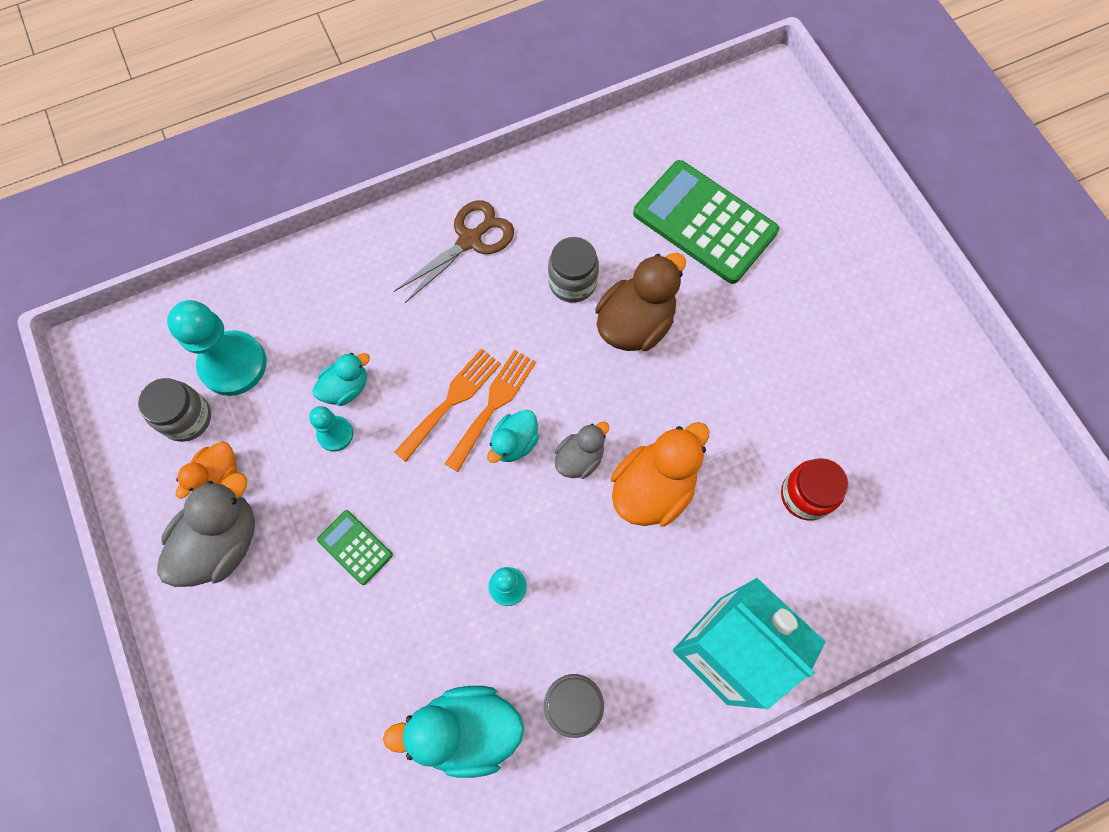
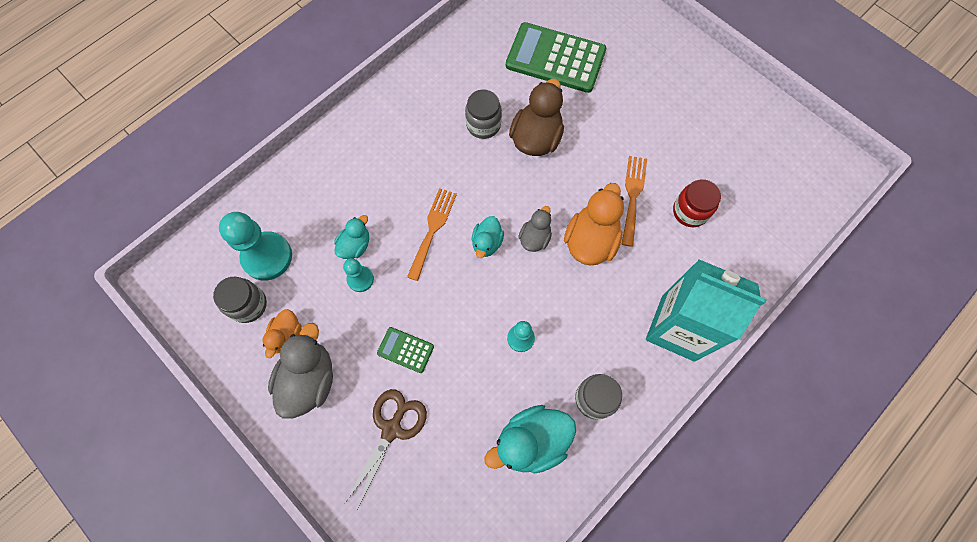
camera: 20 degrees left, 0 degrees up
(470, 240) = (402, 119): brown scissors -> brown scissors (392, 429)
(493, 405) = (462, 223): orange fork -> orange fork (633, 196)

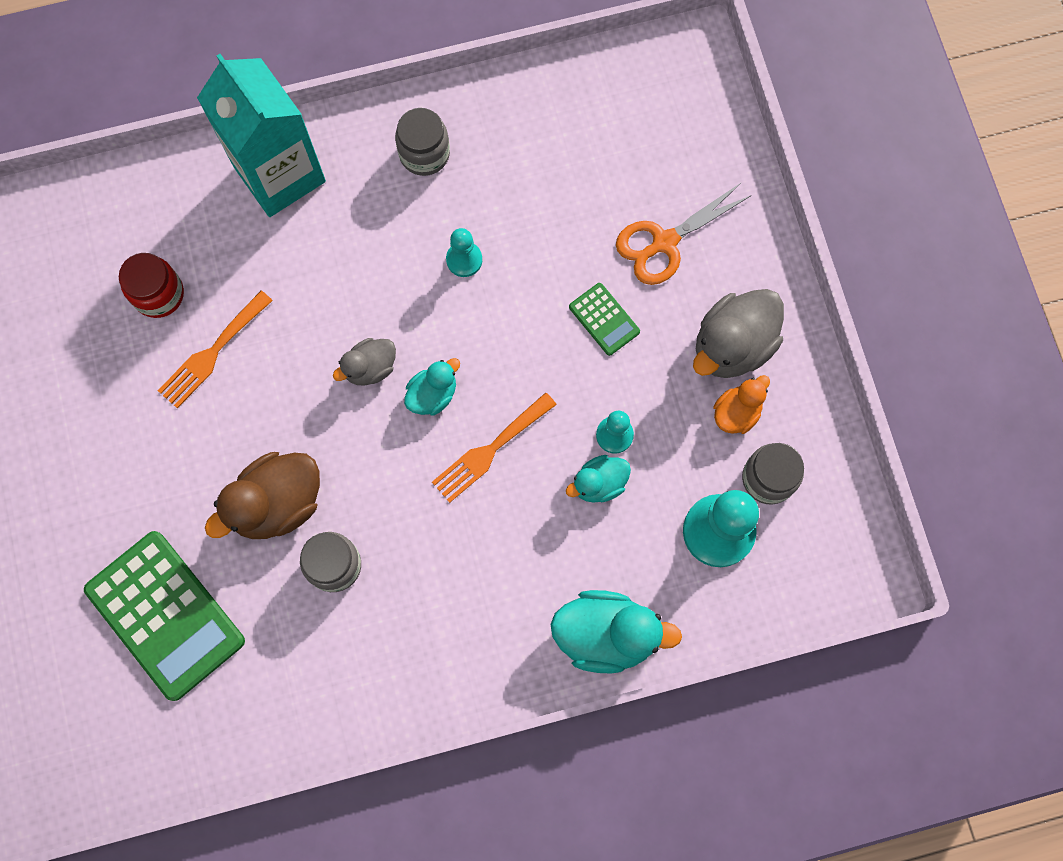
camera: 150 degrees left, 5 degrees up
(392, 429) = (664, 242): brown scissors -> orange scissors
(531, 441) = (520, 149): turquoise duck -> turquoise duck (606, 634)
(590, 240) = (305, 326): orange duck -> none

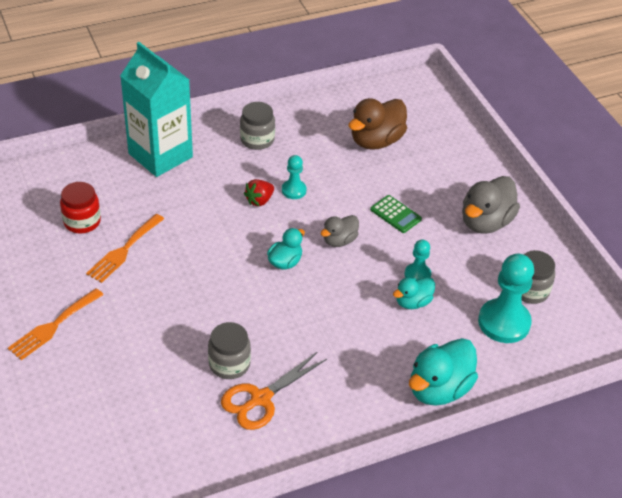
camera: 10 degrees left, 30 degrees down
(165, 615) = (103, 405): green calculator -> none
(277, 503) = (182, 331): brown duck -> brown duck (376, 141)
(370, 368) = (238, 251): grey duck -> grey duck (339, 240)
(412, 276) = (259, 200): none -> red strawberry
(490, 450) = (331, 290): orange fork -> orange fork (53, 326)
(606, 634) = (439, 389): turquoise duck -> turquoise duck turned 135 degrees clockwise
(664, 242) = (426, 173): orange scissors -> orange scissors (260, 399)
(736, 412) = (498, 257): orange duck -> none

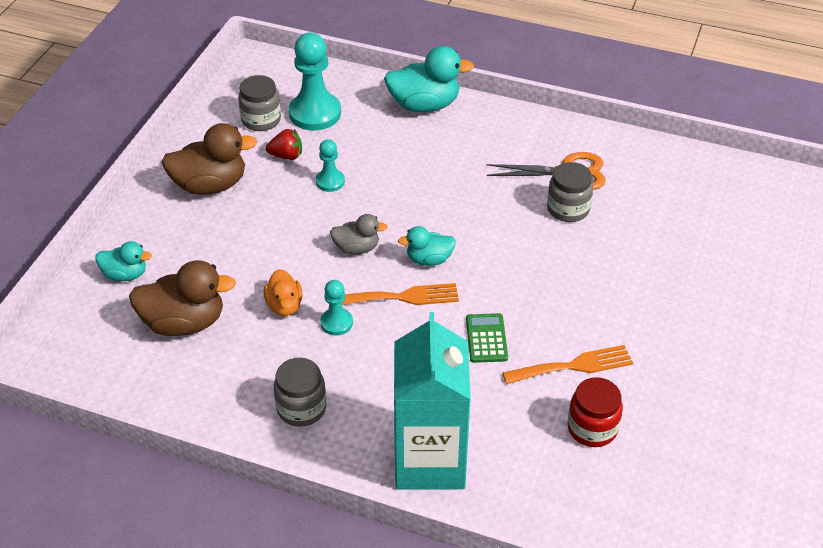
camera: 135 degrees left, 0 degrees up
(53, 326) = (703, 331): orange fork -> orange fork (402, 297)
(259, 200) = (383, 334): red strawberry -> red strawberry (286, 156)
(335, 181) = (284, 305): none -> orange duck
(395, 214) = (275, 239): green calculator -> green calculator (486, 338)
(413, 302) = (363, 165): turquoise duck -> turquoise duck (125, 274)
(485, 222) = (210, 185): grey duck -> brown duck

